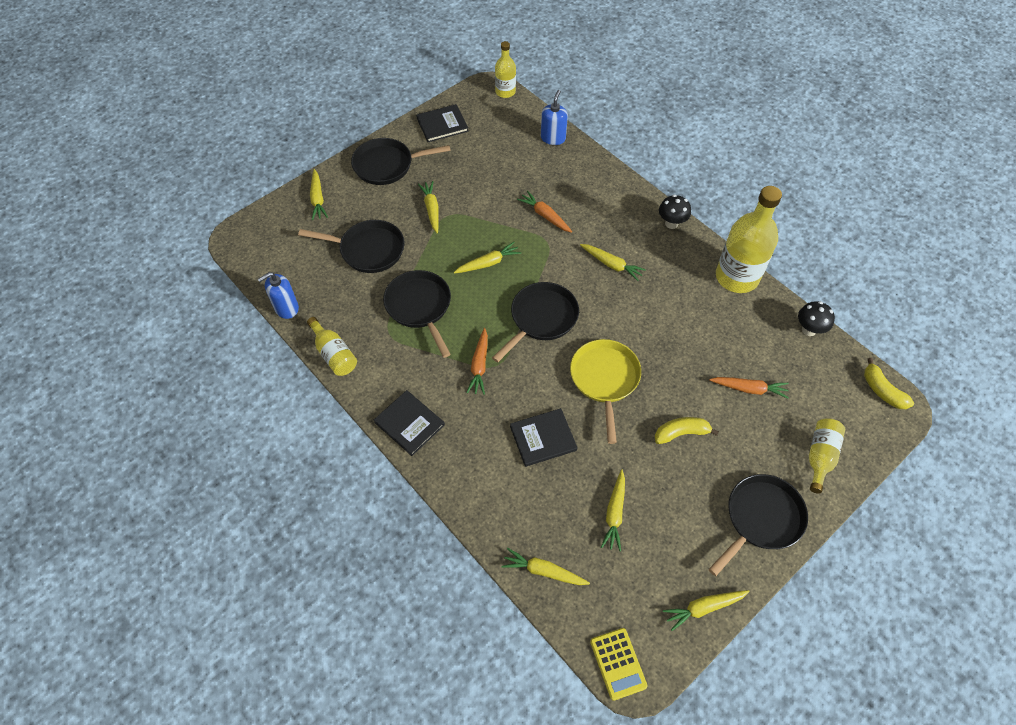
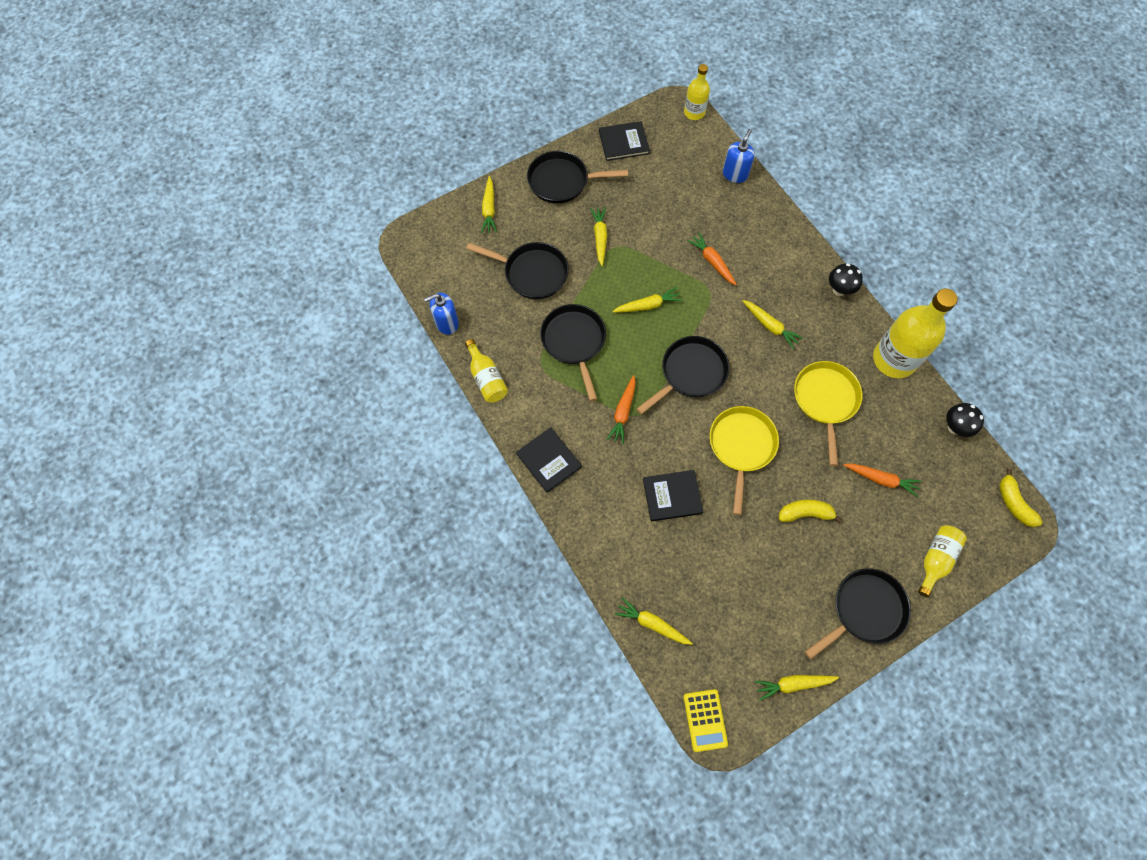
camera: 10 degrees right, 10 degrees up
(614, 513) = (727, 581): yellow carrot -> none
(679, 324) = (825, 400): none -> yellow pan

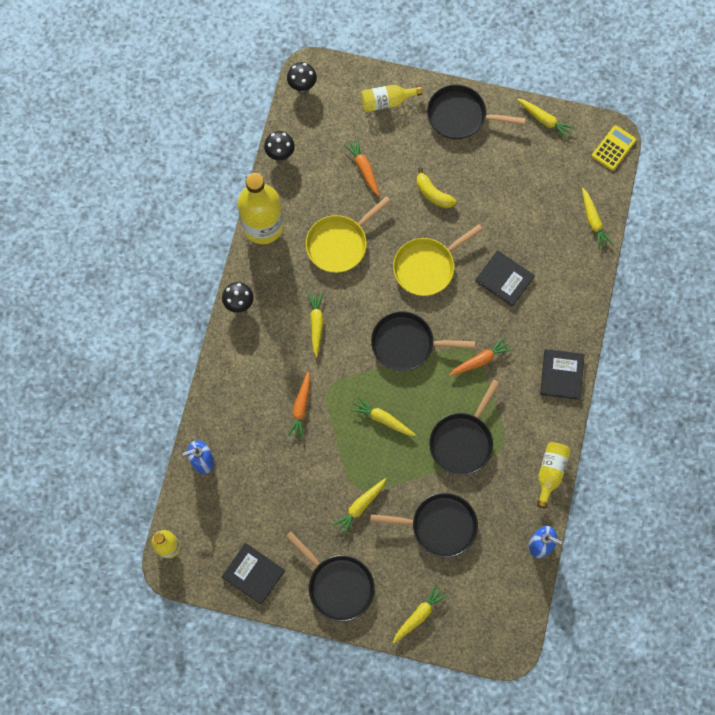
camera: 135 degrees left, 5 degrees up
(532, 273) = (439, 525): black pan -> black pan turned 120 degrees clockwise
(1013, 503) = (302, 85): yellow banana -> black mushroom

